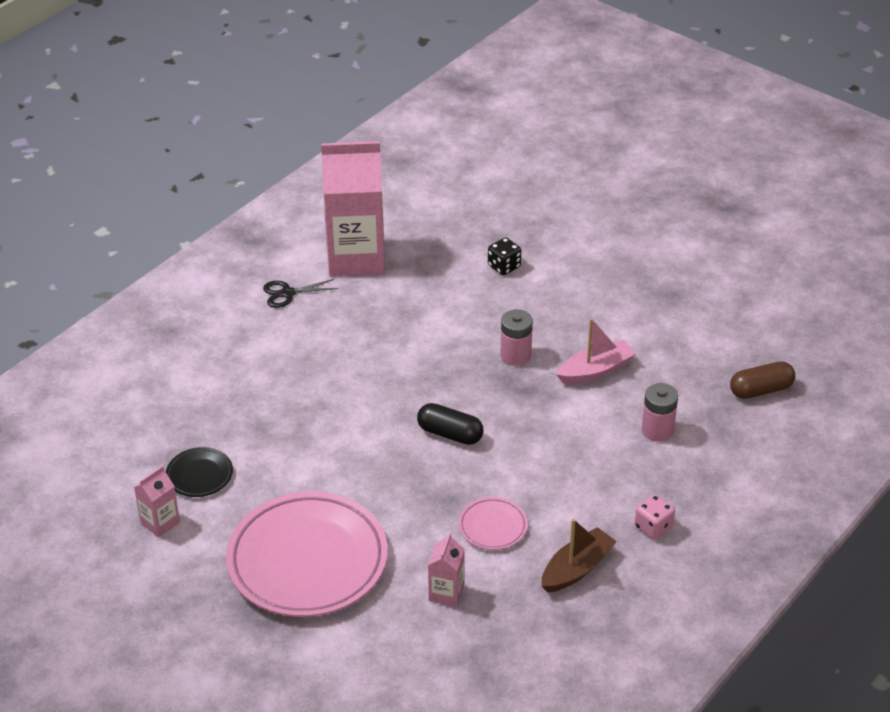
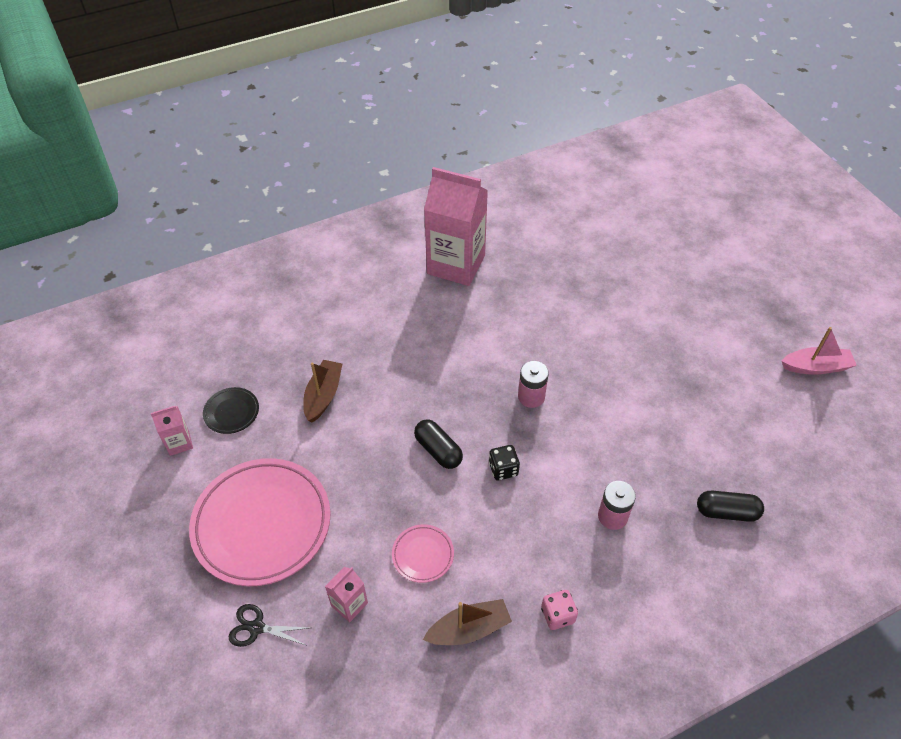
camera: 25 degrees right, 10 degrees up
(287, 293) = (388, 278): black scissors -> black scissors (256, 627)
(292, 426) = (323, 395): none -> brown boat
(504, 266) = (566, 311): black dice -> black dice (503, 469)
(595, 370) = (590, 436): pink boat -> pink boat (816, 367)
(761, 390) = (726, 512): brown capsule -> black capsule

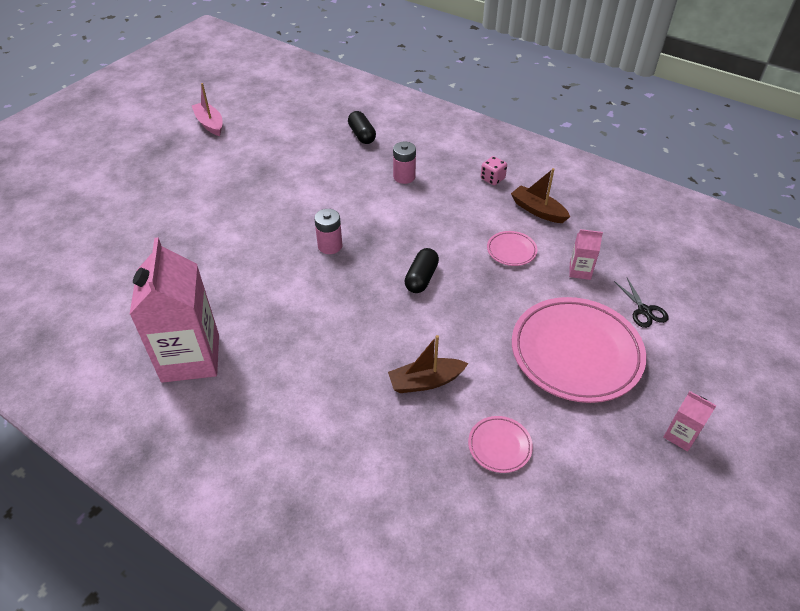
camera: 120 degrees left, 5 degrees down
(179, 443) = (565, 469): pink carton -> pink carton (680, 435)
(231, 412) = (499, 446): black plate -> pink plate
(503, 469) = (409, 237): black dice -> none

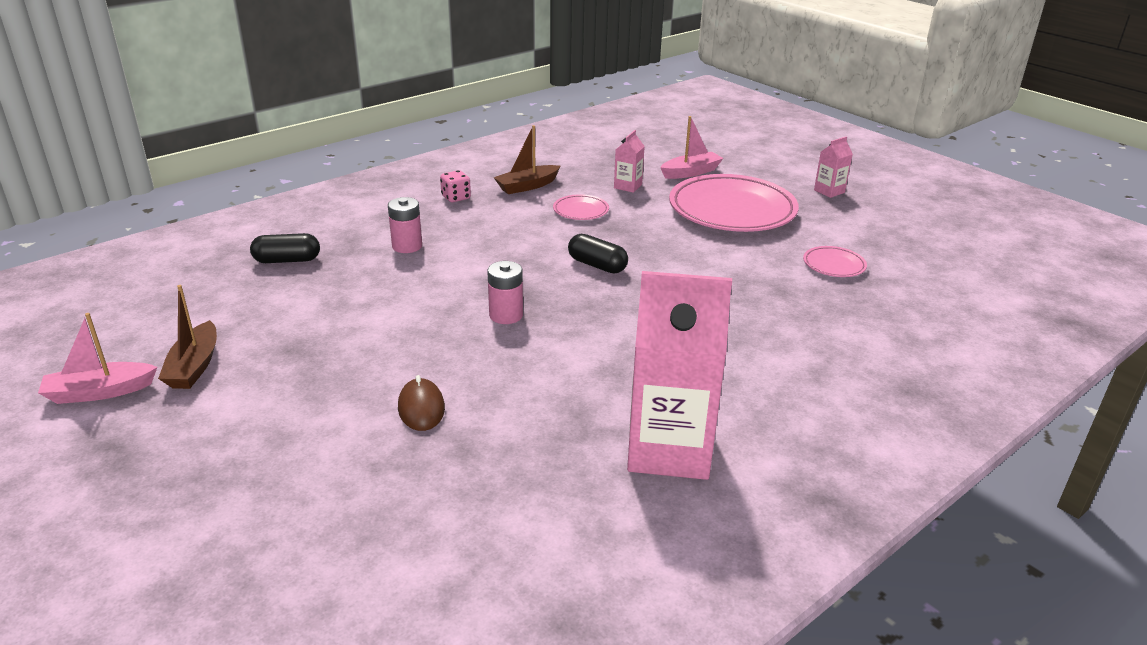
camera: 75 degrees left, 15 degrees down
(216, 235) = (421, 408): none -> brown mouse
(426, 381) = (749, 288): brown boat -> brown boat (194, 366)
(644, 311) = (690, 172): black scissors -> pink boat

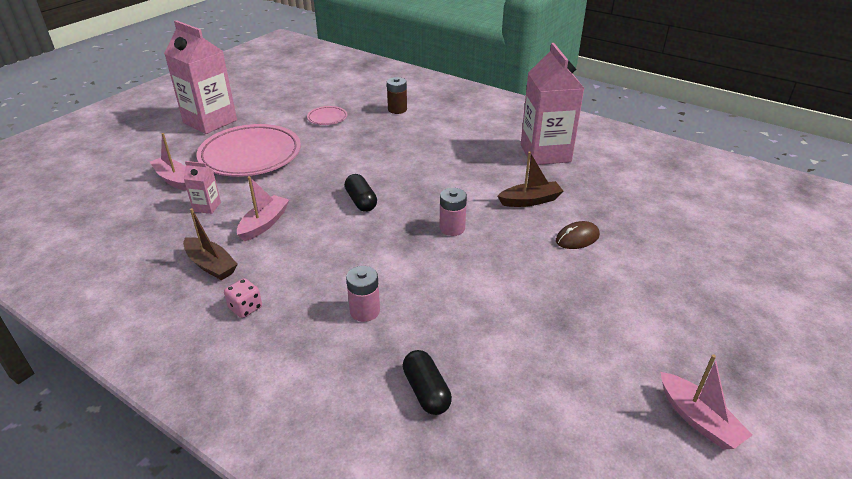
camera: 105 degrees left, 5 degrees up
(194, 366) = (623, 373): brown boat -> brown boat (530, 201)
(581, 211) = (264, 224): pink plate -> pink boat
(597, 265) = (361, 201): black capsule -> black capsule turned 45 degrees counterclockwise
(829, 191) = (210, 121): pink carton -> pink carton, size x2.29
(862, 326) = (397, 109): none -> brown battery

